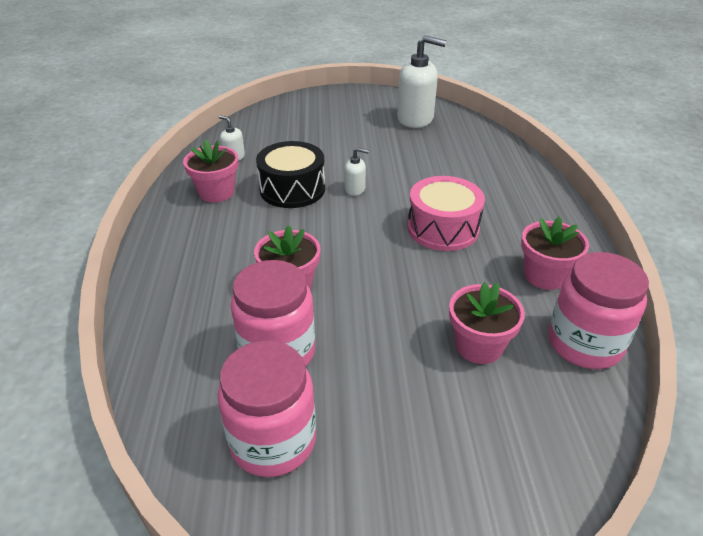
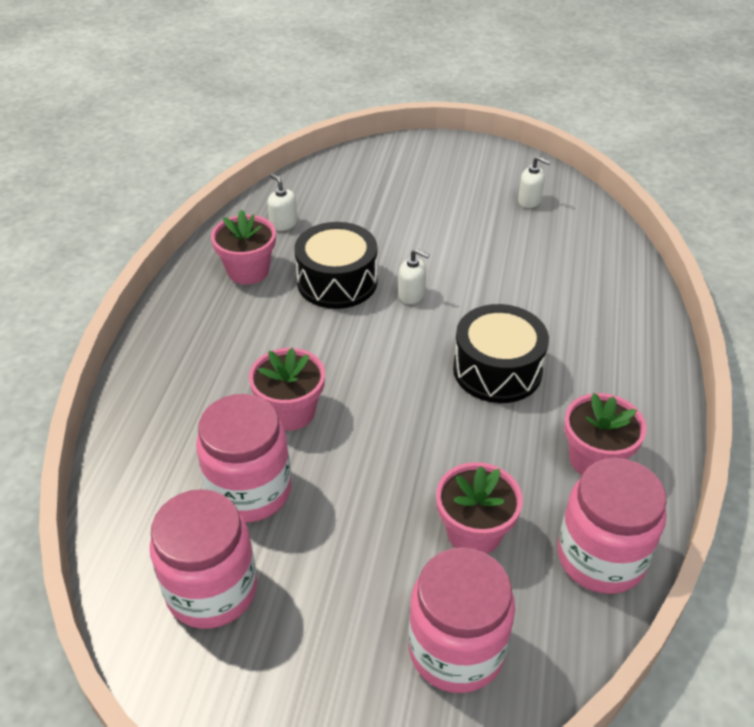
camera: 15 degrees right, 5 degrees up
(415, 119) = (529, 201): white soap dispenser -> white soap dispenser, size x0.48
(443, 228) = (497, 370): pink drum -> black drum
(506, 440) = (456, 649): none -> pink jar

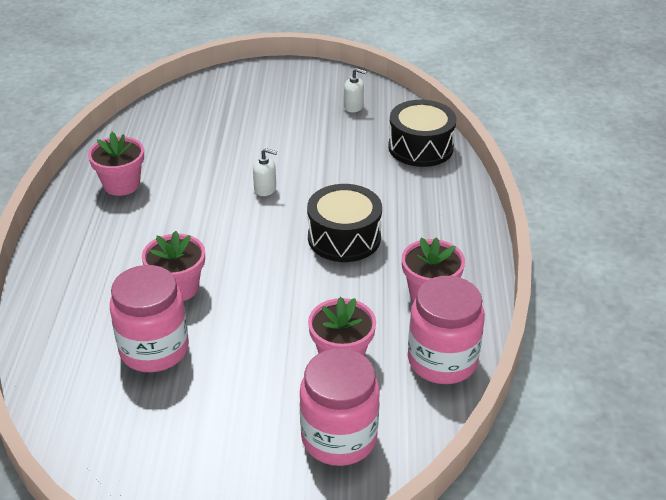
camera: 10 degrees left, 5 degrees down
(212, 590) = (136, 423): pink jar -> none
(283, 223) = (145, 144): white soap dispenser -> none
(337, 281) = (200, 185): black drum -> black drum (420, 147)

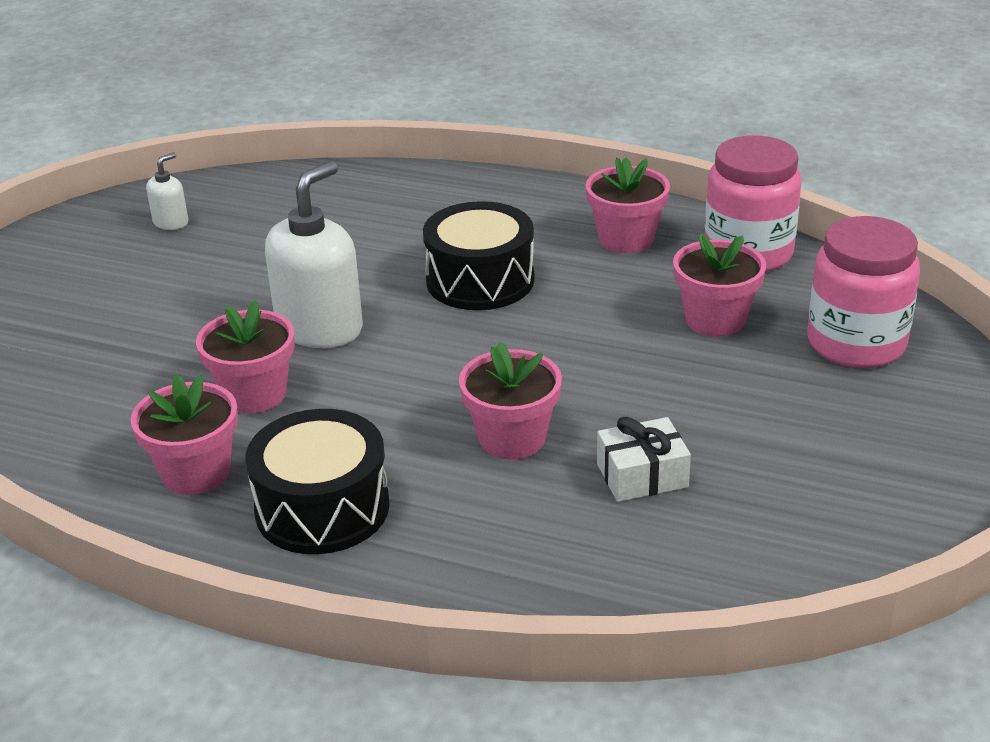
camera: 70 degrees left, 5 degrees down
(154, 349) = (642, 475): pink jar -> white gift
(193, 184) = (254, 394): none -> pink flower pot
(265, 189) = (320, 328): white soap dispenser -> white soap dispenser, size x2.10
(420, 147) = (319, 190): black drum -> black drum (322, 508)

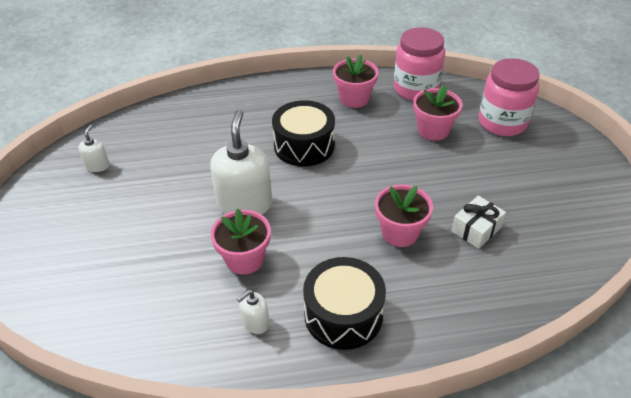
camera: 30 degrees left, 10 degrees up
(196, 472) = (255, 323): pink flower pot -> white soap dispenser

